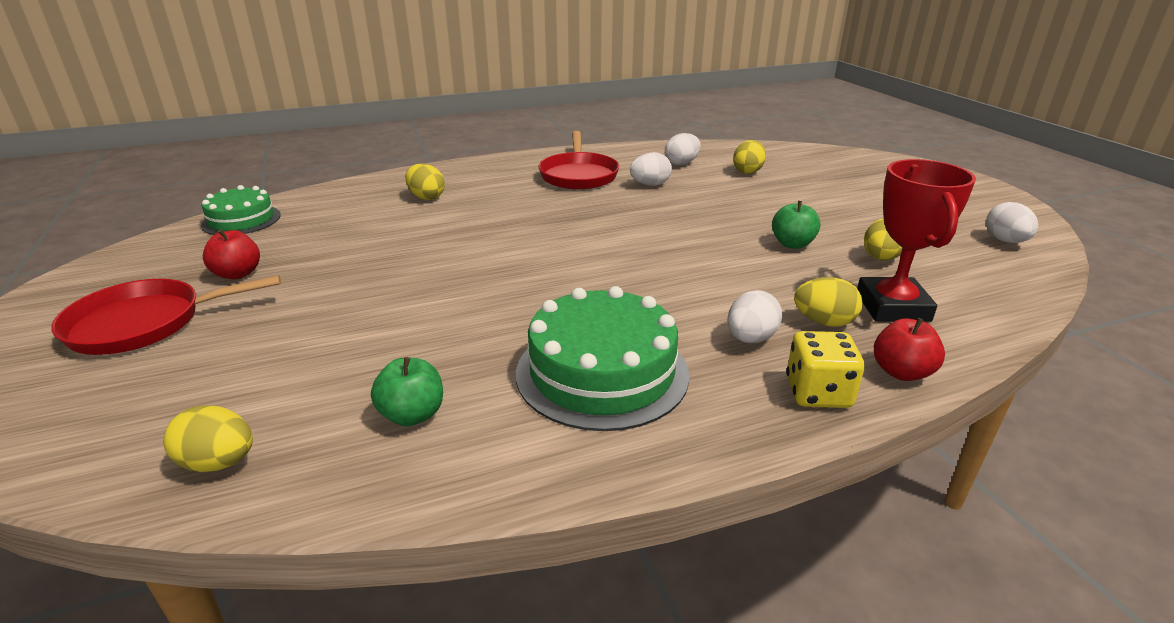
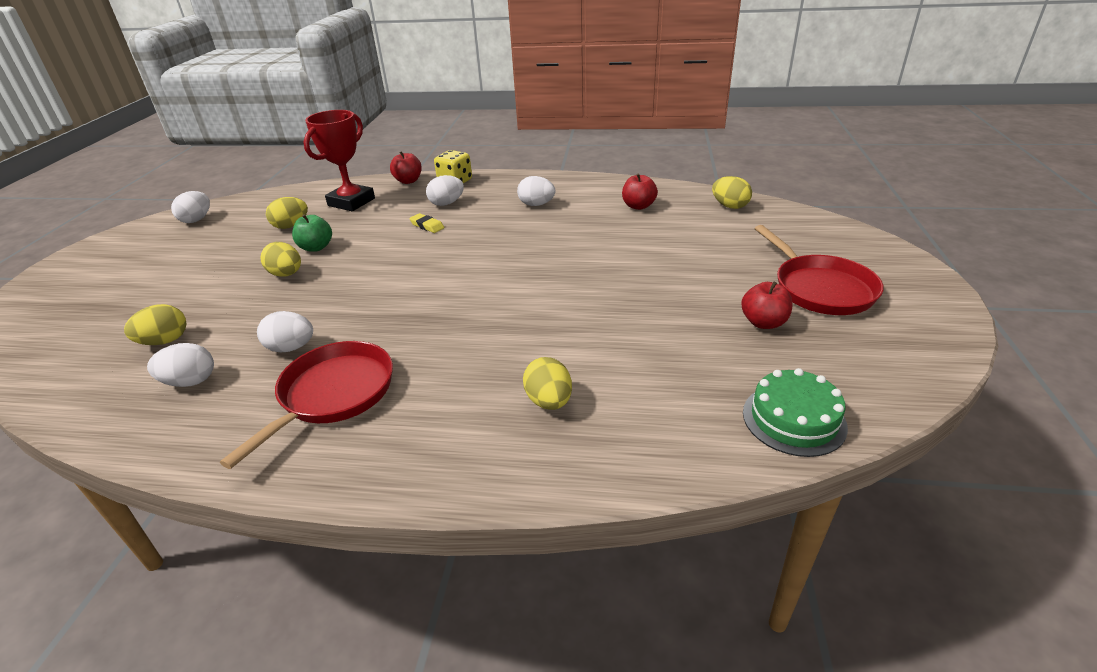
camera: 150 degrees left, 5 degrees up
(144, 323) = (820, 288): red pan -> red pan turned 60 degrees clockwise
(412, 415) = (638, 206): green apple -> red apple
(602, 372) = (536, 205): green cake -> white egg
(715, 296) = (427, 226): none -> yellow eraser
(823, 322) = (398, 203): yellow egg -> yellow egg (286, 274)

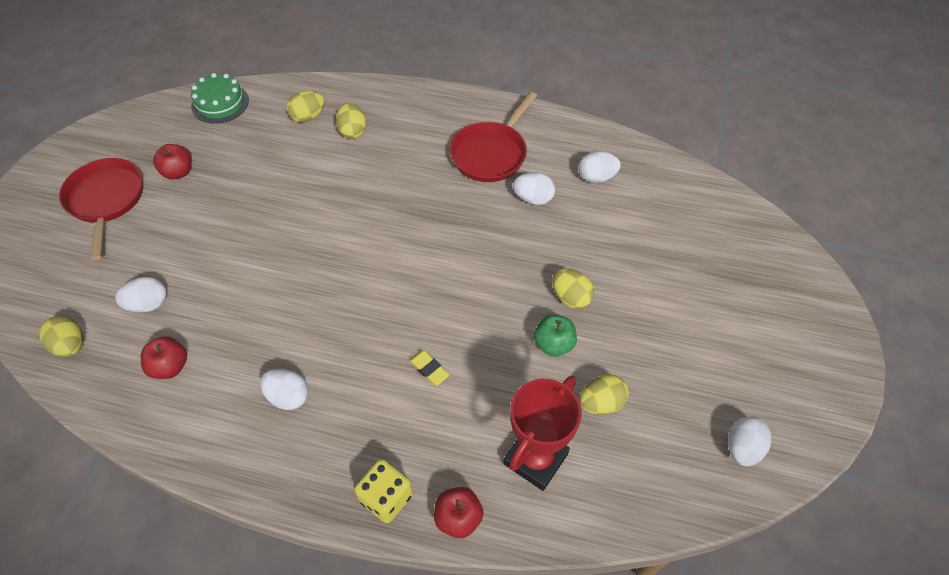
camera: 175 degrees left, 20 degrees up
(165, 341) = (641, 221): yellow egg -> yellow egg (308, 117)
(446, 203) = (403, 425): white egg -> white egg (148, 304)

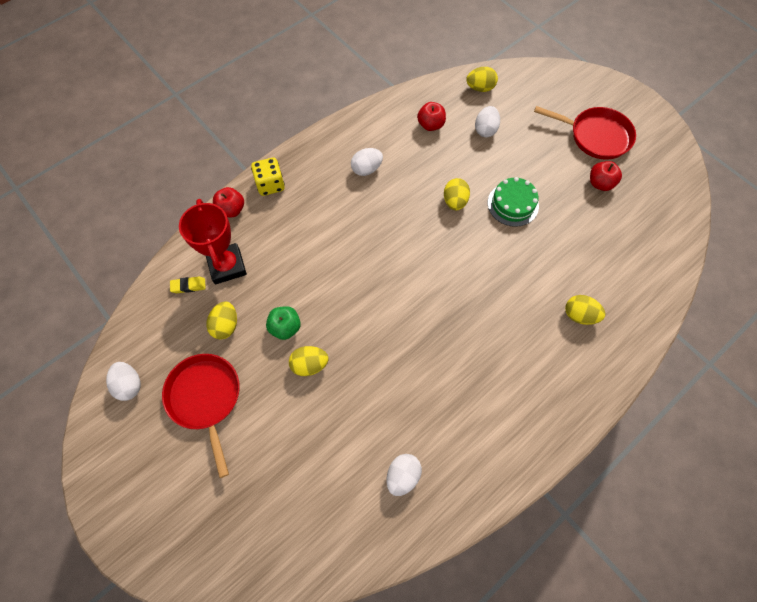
camera: 125 degrees right, 10 degrees up
(220, 103) = (670, 238): green cake -> green cake (513, 204)
(308, 117) = (617, 291): yellow egg -> yellow egg (455, 201)
(429, 369) = (327, 246): yellow eraser -> yellow eraser (188, 286)
(491, 153) = (486, 406): red pan -> red pan (206, 398)
(533, 198) = (415, 405): white egg -> none

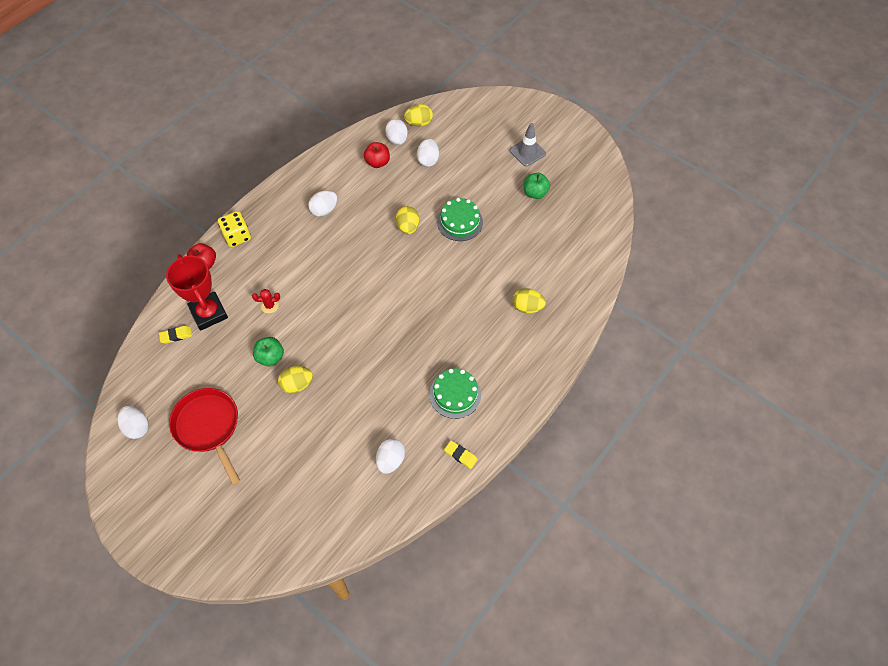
camera: 10 degrees left, 5 degrees down
(226, 325) = (216, 364): yellow egg -> none
(293, 268) = (269, 305): none -> red cactus
(454, 103) = (397, 139): none -> white egg
(484, 484) = (460, 455): none -> yellow eraser
(486, 407) = (455, 394): none -> green cake
(596, 136) = (527, 152): red pan -> grey traffic cone
(600, 183) = (535, 193): red apple -> green apple

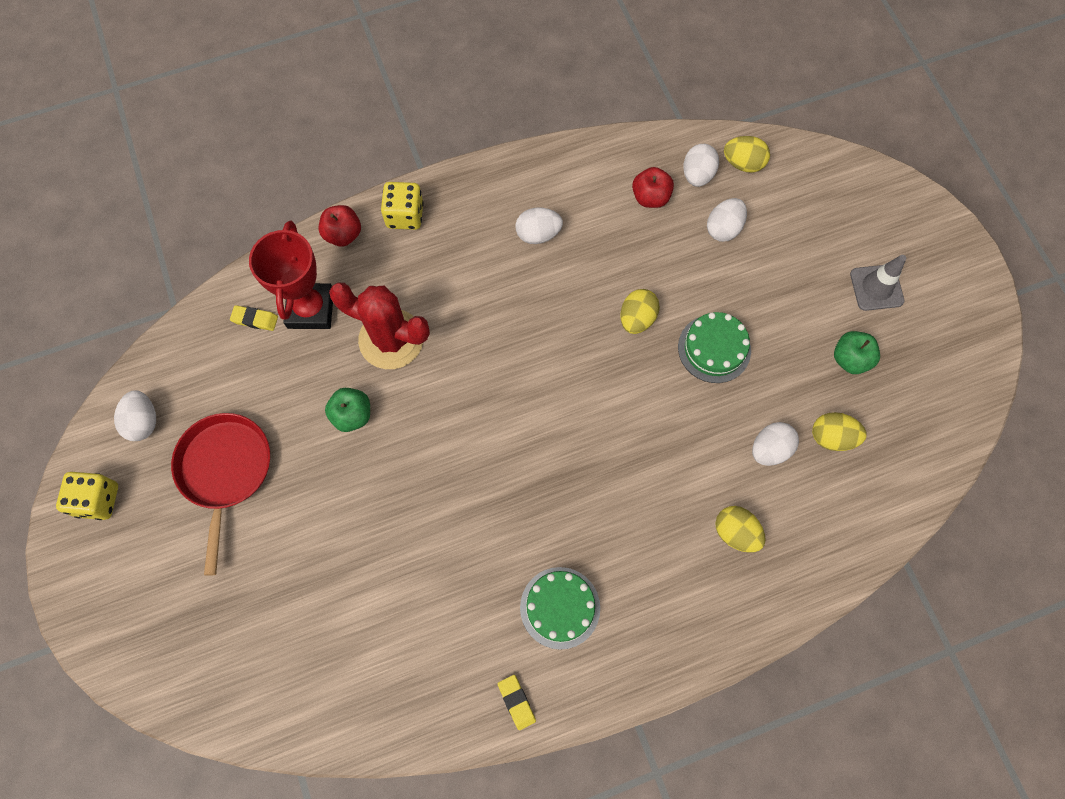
camera: 30 degrees right, 10 degrees up
(133, 486) = (98, 500): none -> yellow dice
(269, 305) = (391, 339): red cactus -> red cactus, size x2.44
(297, 384) = (363, 474): yellow egg -> yellow egg (832, 437)
(390, 460) = (421, 653): white egg -> white egg (769, 449)

